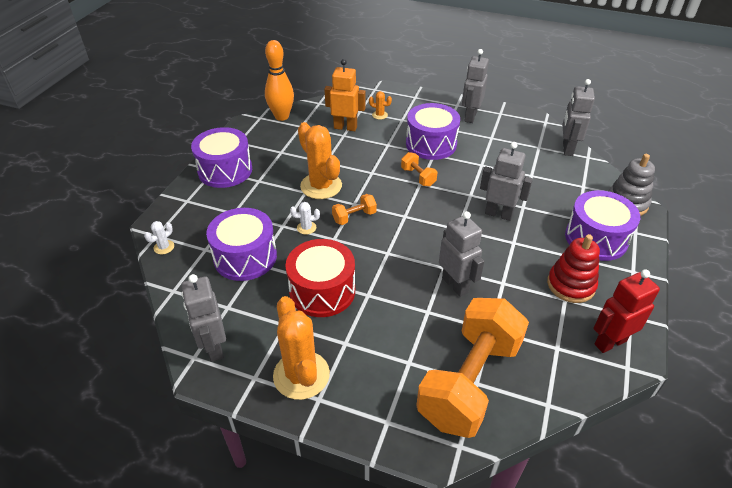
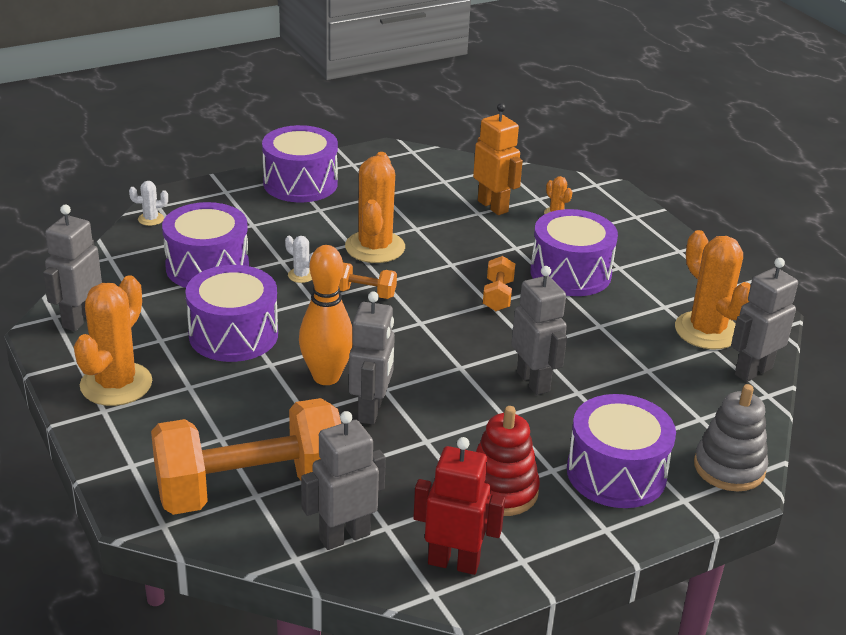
camera: 40 degrees right, 10 degrees down
(281, 116) = (437, 161): orange bowling pin -> orange bowling pin (326, 377)
(322, 291) = (233, 335): red drum -> purple drum
(470, 116) = (674, 271): grey robot -> grey robot (344, 536)
(524, 139) = (707, 331): none -> orange cactus

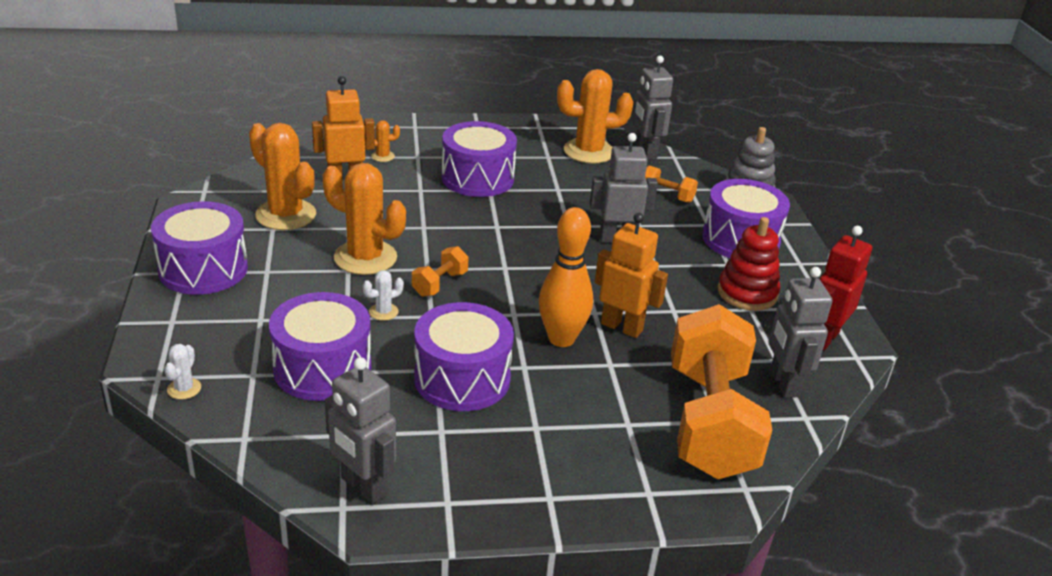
camera: 70 degrees left, 0 degrees up
(116, 384) = (507, 479): orange cactus -> orange cactus (286, 215)
(371, 410) = (622, 327): grey robot -> orange robot
(498, 296) = (489, 219): orange dumbbell -> orange dumbbell (667, 195)

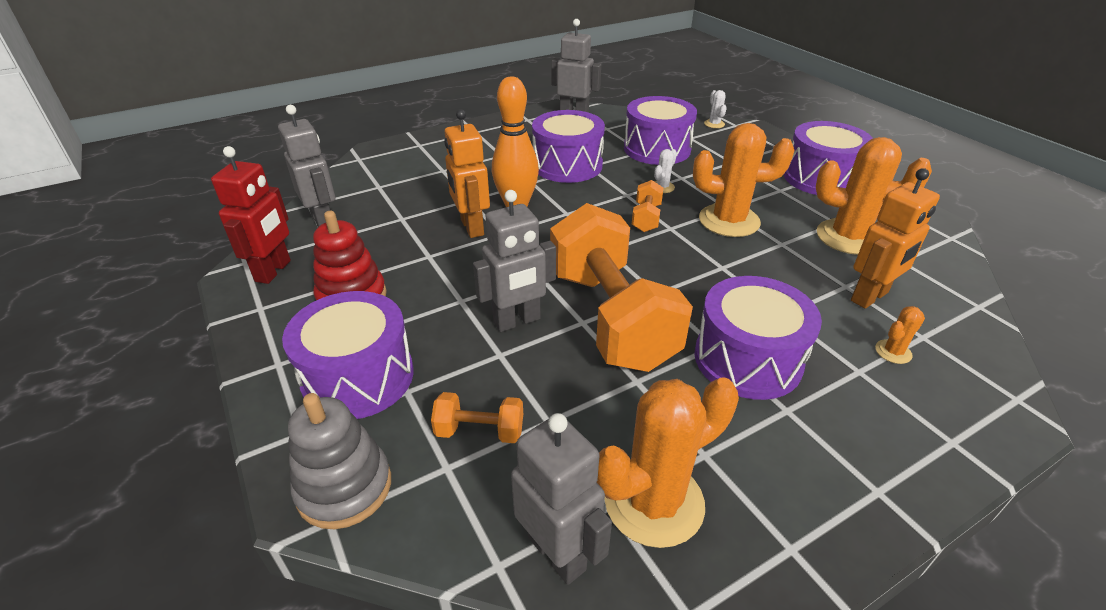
camera: 160 degrees right, 5 degrees up
(622, 327) = (471, 227): orange robot -> orange robot turned 60 degrees clockwise
(710, 422) = (384, 184): orange dumbbell -> orange dumbbell (611, 318)

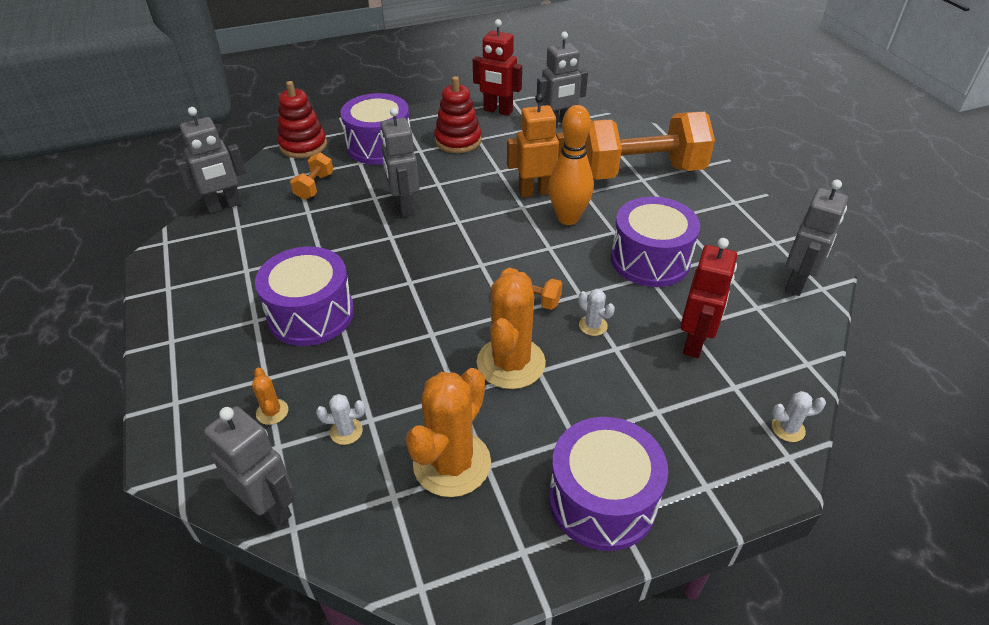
camera: 100 degrees right, 5 degrees up
(344, 487) = (303, 145): grey stacking toy -> red stacking toy
(611, 318) = (389, 251): orange dumbbell -> orange dumbbell (640, 172)
(654, 502) = (229, 242): orange cactus -> none
(657, 149) = (694, 343): purple drum -> red robot
(870, 297) = (346, 431): orange robot -> white cactus
(979, 324) = (270, 507): none -> grey robot

